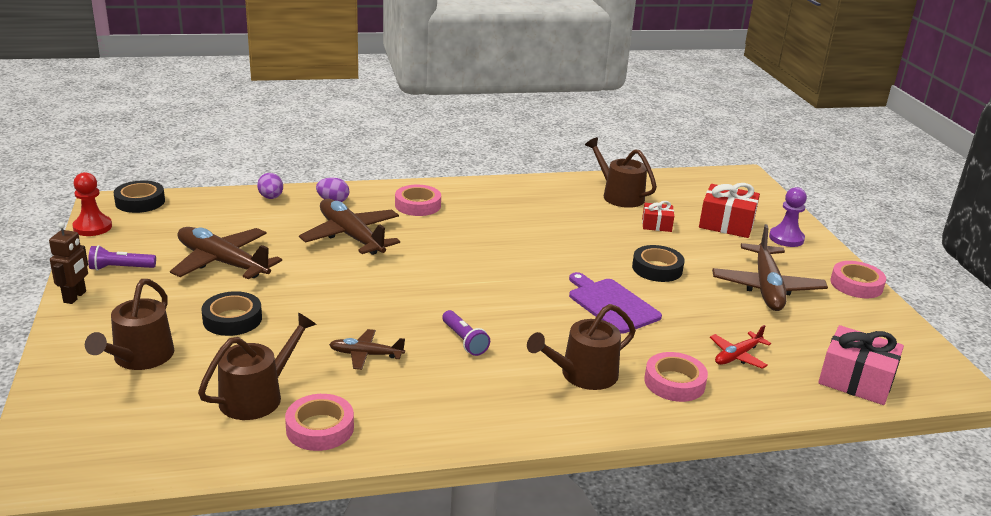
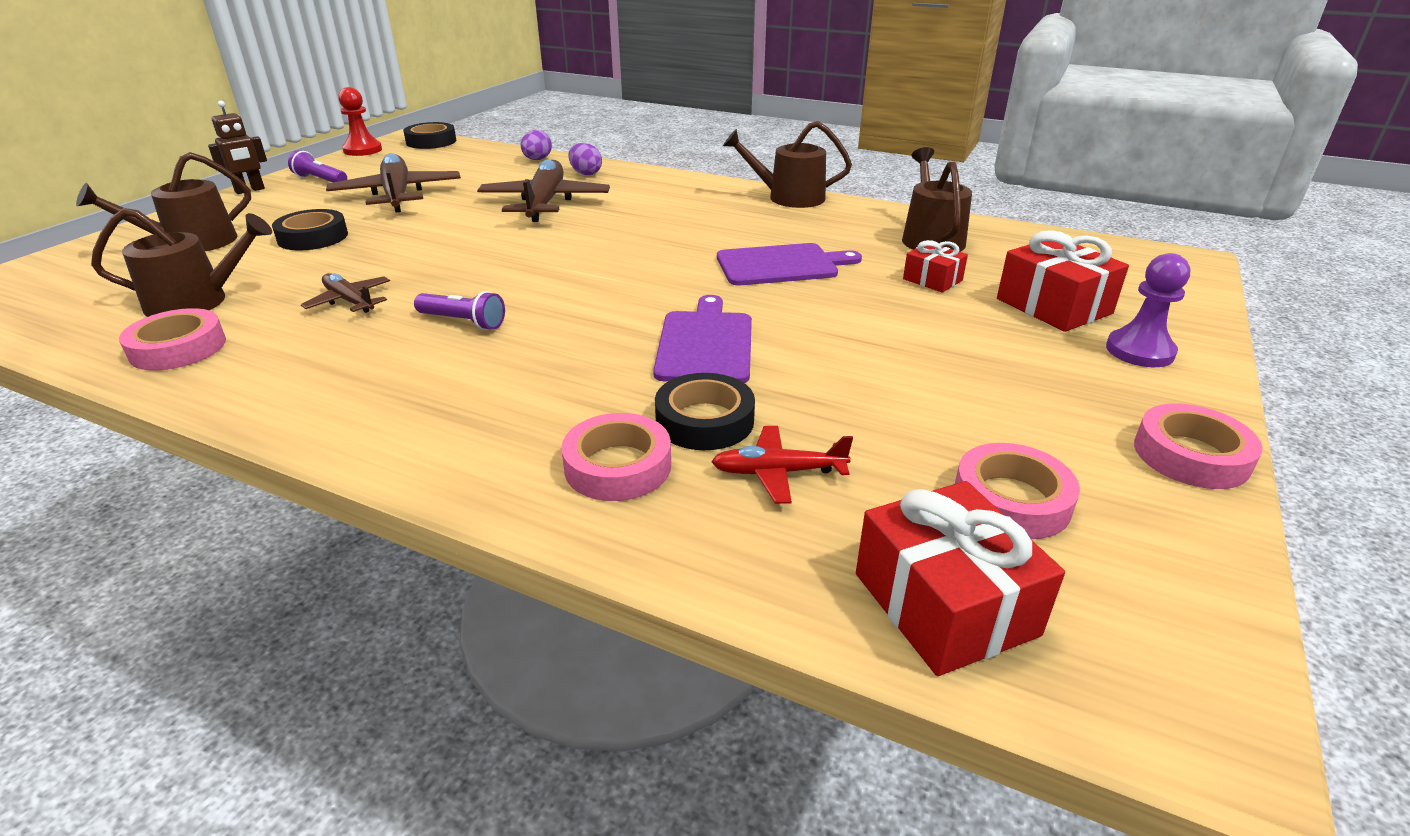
camera: 40 degrees right, 5 degrees up
(418, 205) = (662, 194): pink tape -> pink tape (1011, 500)
(464, 341) = (463, 322): purple flashlight -> purple flashlight turned 75 degrees counterclockwise
(572, 239) = (781, 265): none -> purple cutting board
(583, 375) = (519, 406): brown watering can -> brown watering can (789, 197)
(657, 269) = (844, 326): black tape -> black tape (704, 420)
(766, 287) = (992, 401): brown plane -> none
(856, 380) = (945, 604): pink gift -> red gift

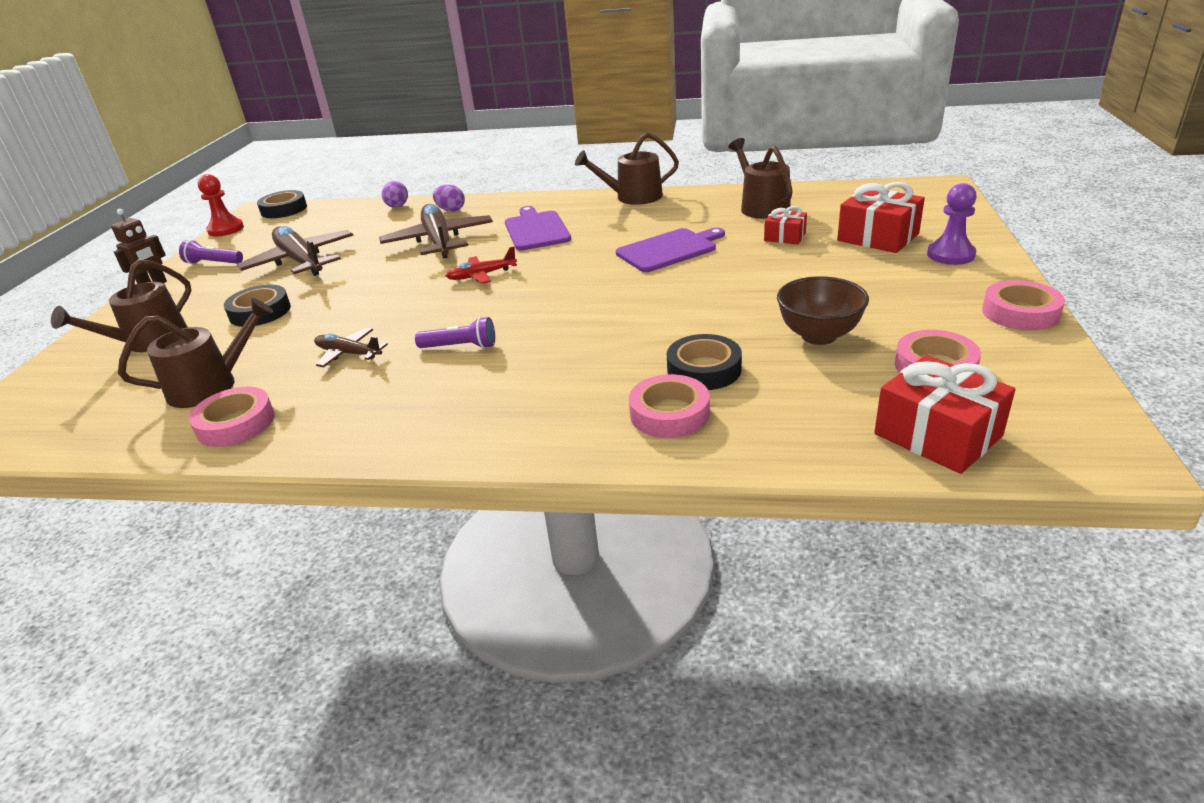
camera: 15 degrees left, 0 degrees up
(705, 344) = (661, 319): purple cutting board -> purple cutting board (536, 230)
(779, 472) = (780, 389): red plane -> red plane (482, 275)
(882, 415) = (819, 336): none -> brown bowl

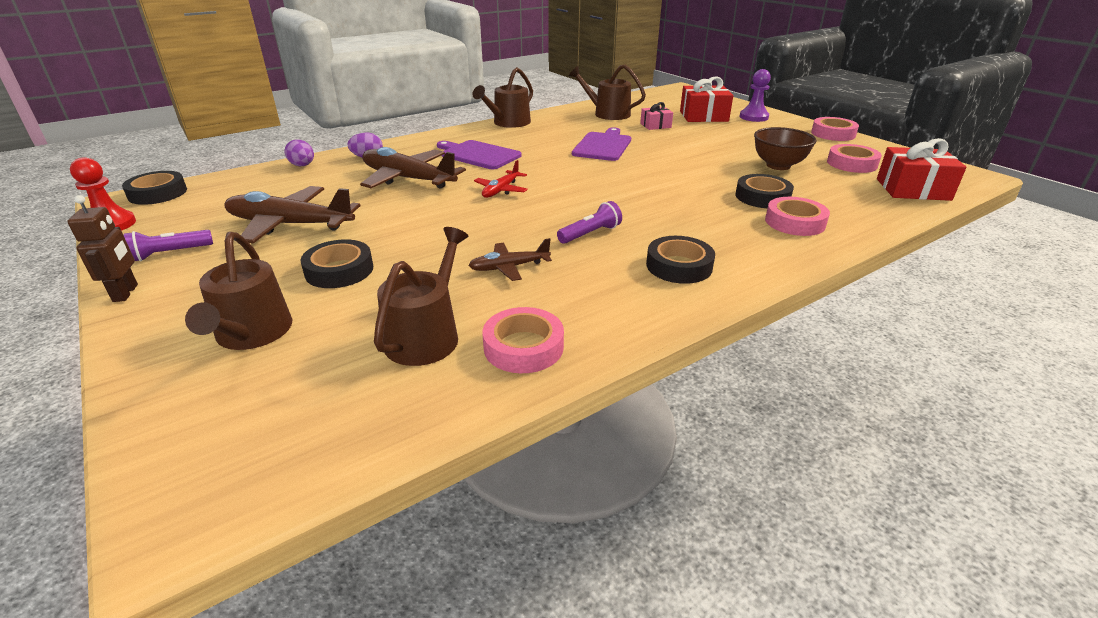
camera: 45 degrees left, 0 degrees up
(461, 410) = (679, 266): none -> black tape
(784, 237) = (655, 125): red gift -> pink gift

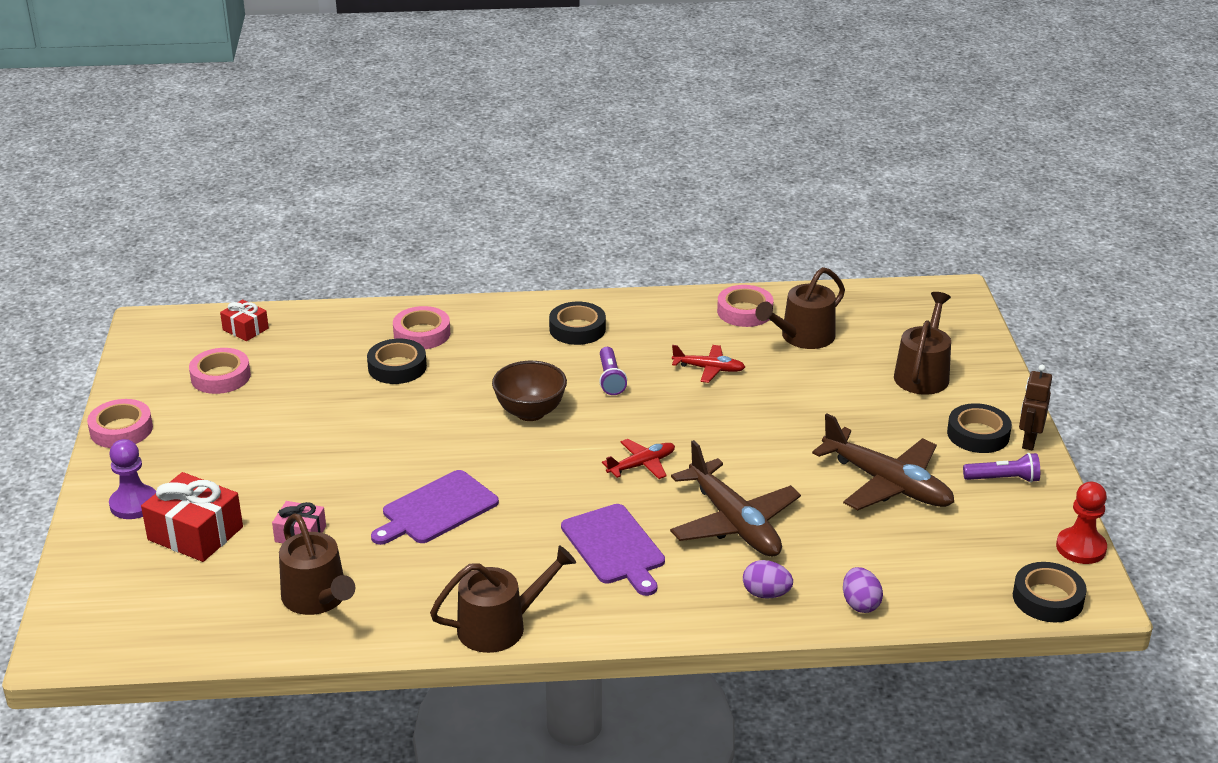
camera: 150 degrees left, 0 degrees up
(339, 270) = (849, 410): black tape -> black tape (978, 434)
(509, 267) = (708, 369): brown plane -> red plane
(590, 234) = (610, 379): purple flashlight -> purple flashlight turned 90 degrees counterclockwise
(778, 165) = (300, 401): brown bowl -> brown bowl (530, 412)
(912, 189) = (245, 329): red gift -> red gift, size x0.57

